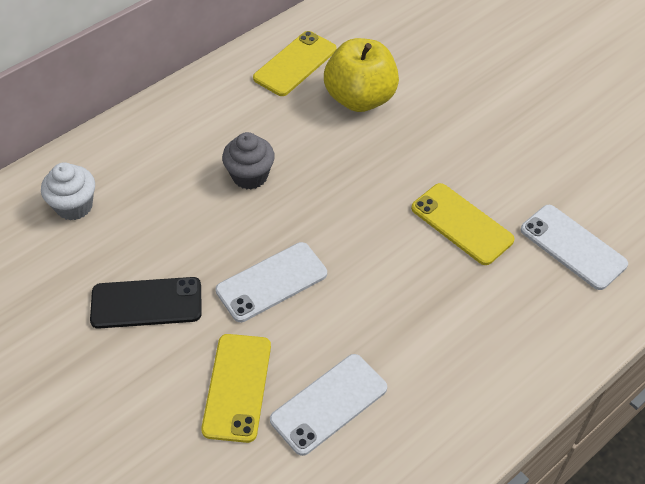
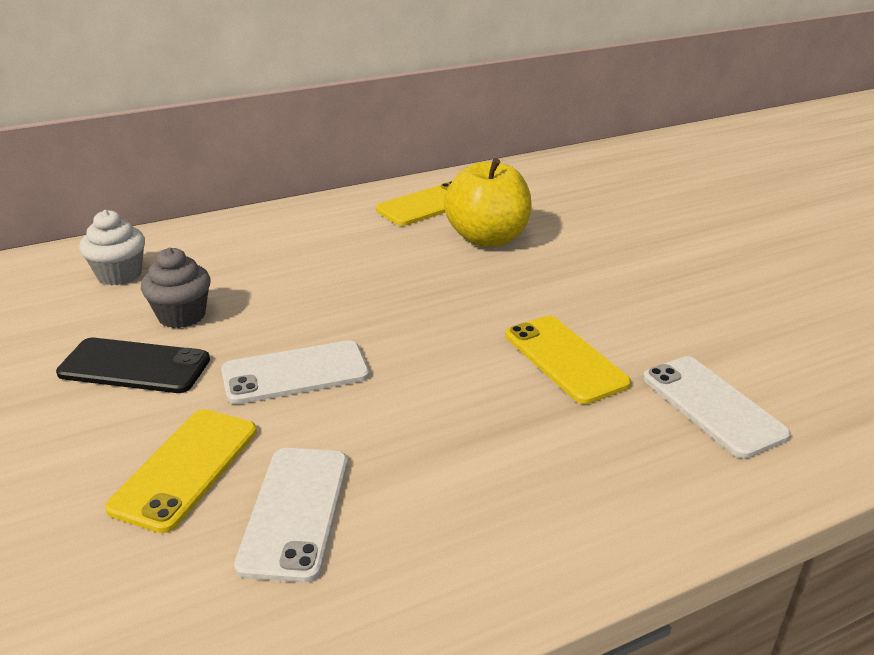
camera: 15 degrees right, 20 degrees down
(250, 176) = (326, 279): grey cupcake -> grey cupcake (181, 316)
(329, 404) = (295, 512): white phone -> white phone turned 60 degrees counterclockwise

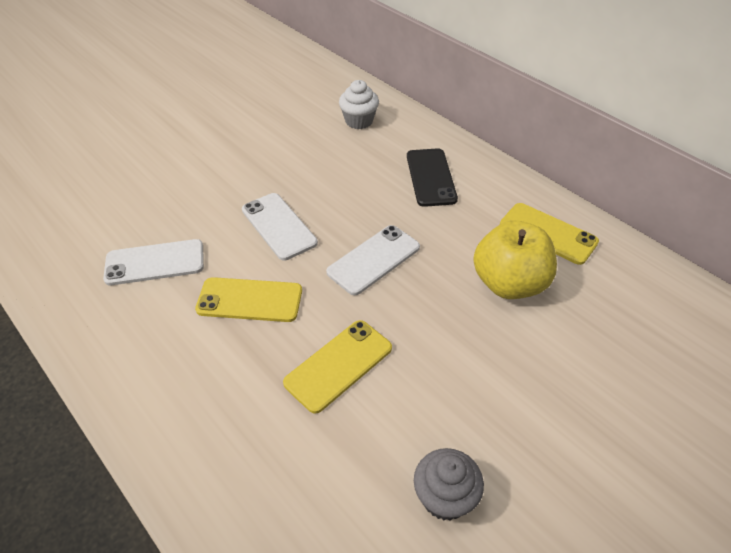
camera: 75 degrees right, 15 degrees up
(134, 366) = (267, 162): black phone -> black phone (431, 177)
(181, 316) = (324, 160): grey cupcake -> grey cupcake (445, 497)
(186, 468) = (184, 211): yellow phone -> yellow phone (249, 300)
(712, 406) = (302, 476): white phone -> white phone (373, 259)

